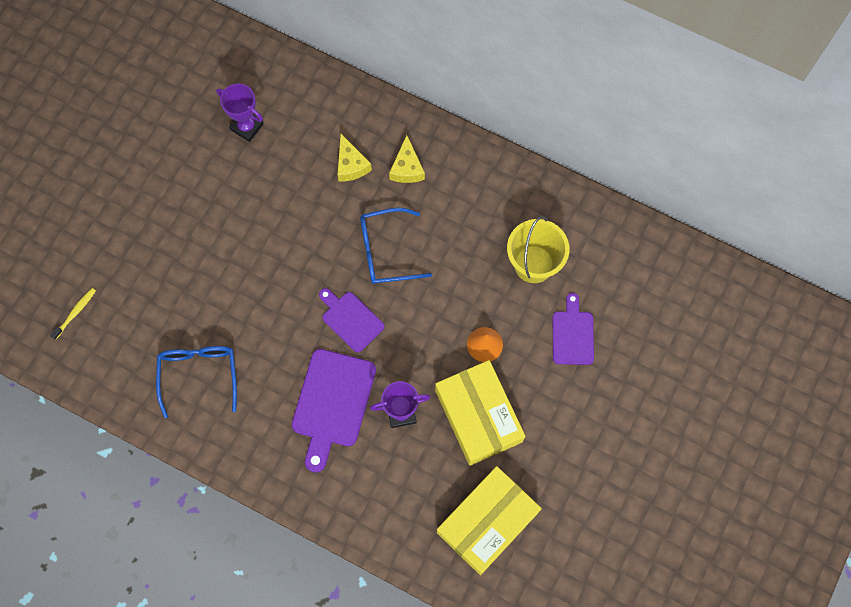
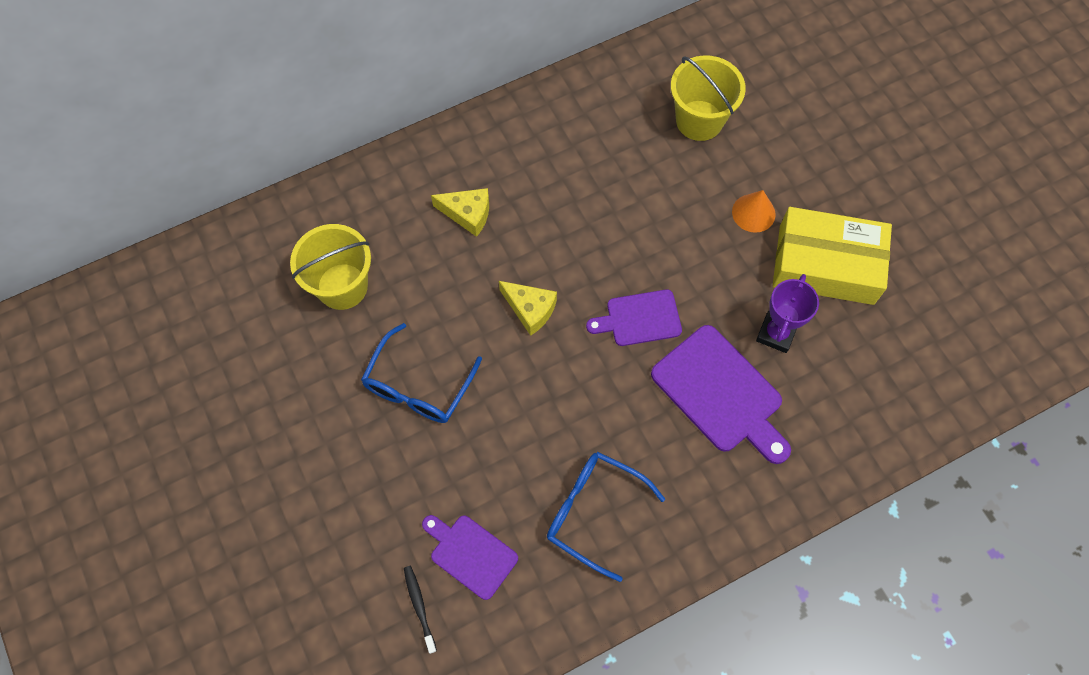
camera: 55 degrees left, 5 degrees down
(75, 312) = (419, 607): yellow toothbrush -> black toothbrush
(247, 127) = (342, 286): purple trophy -> yellow bucket
(386, 251) = (589, 239): blue glasses -> blue glasses (418, 385)
(407, 168) = (512, 166): yellow cheese -> yellow cheese (530, 309)
(487, 522) = (944, 325): yellow box -> none
(572, 334) = (796, 132): purple cutting board -> purple cutting board (471, 554)

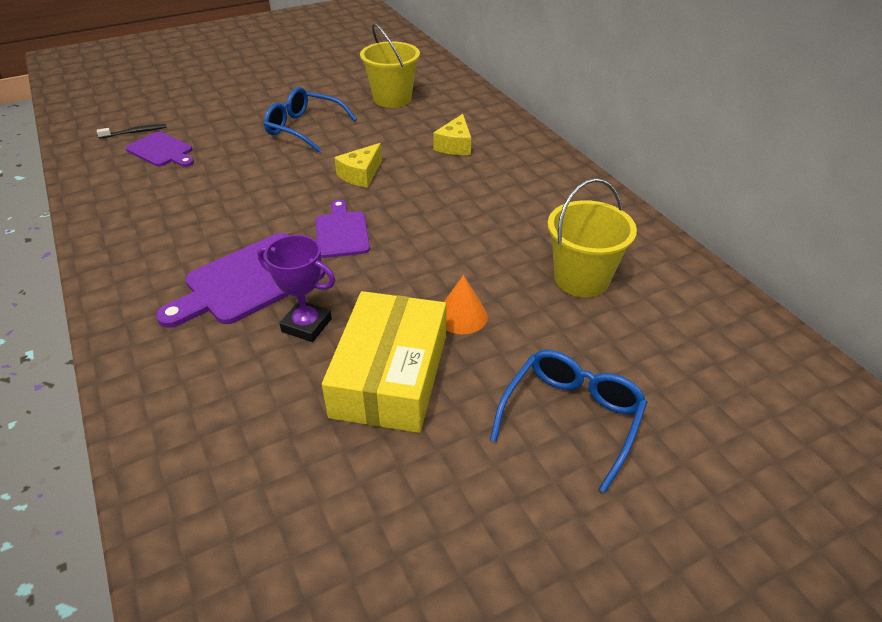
camera: 90 degrees right, 25 degrees down
(471, 554) = (161, 151): purple cutting board -> purple cutting board turned 90 degrees clockwise
(594, 512) = (165, 205): blue glasses -> blue glasses (571, 418)

